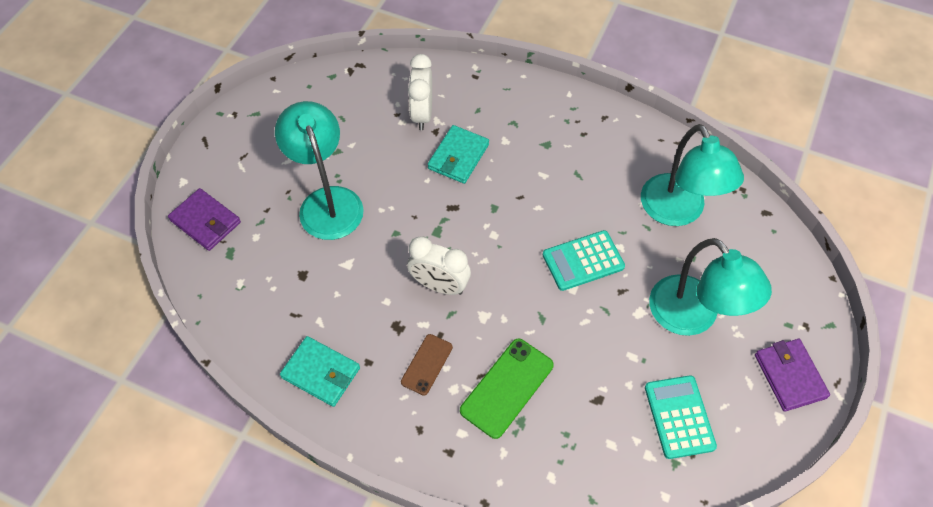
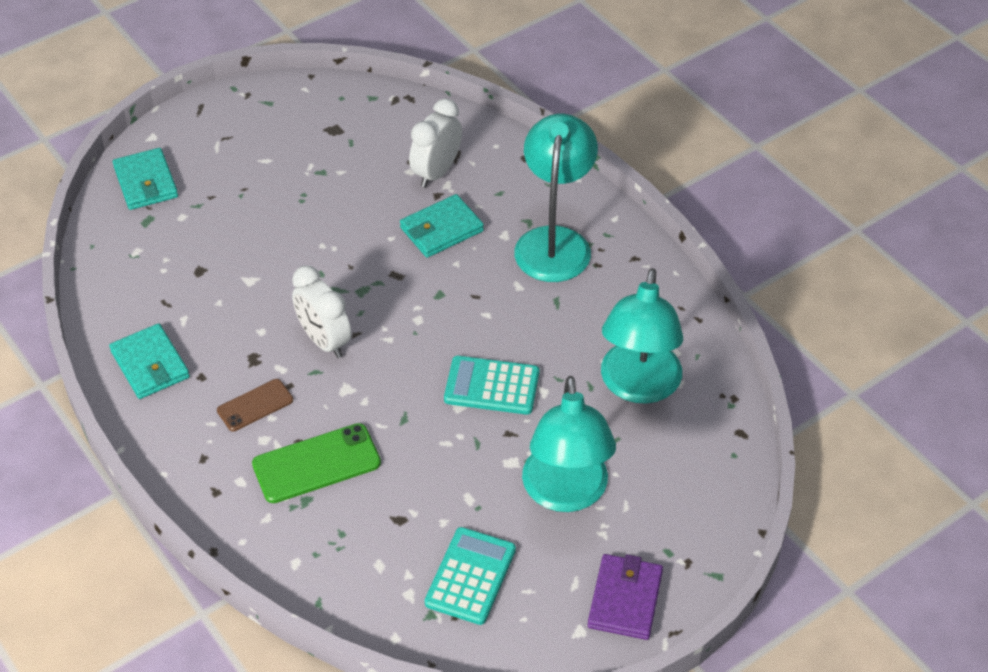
camera: 30 degrees right, 10 degrees down
(205, 221) = (146, 182): purple wallet -> turquoise wallet
(327, 201) = (274, 214): turquoise lamp -> turquoise lamp (554, 241)

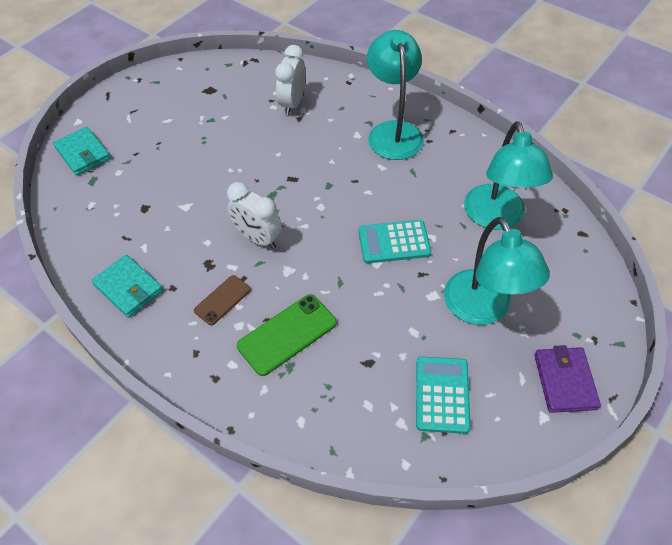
camera: 15 degrees left, 5 degrees up
(441, 229) = (311, 140): turquoise wallet -> none

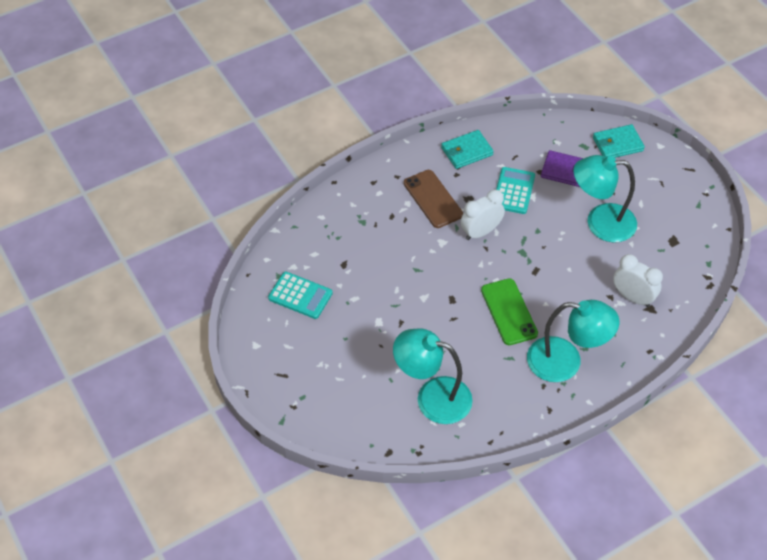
camera: 110 degrees right, 0 degrees up
(222, 300) = (433, 199): brown phone -> brown phone, size x1.63
(287, 334) = (387, 227): green phone -> green phone (509, 312)
(394, 242) = (439, 316): turquoise calculator -> turquoise calculator (513, 191)
(483, 309) = (351, 348): turquoise lamp -> turquoise lamp (600, 222)
(564, 381) = (272, 370): purple wallet -> purple wallet (565, 171)

